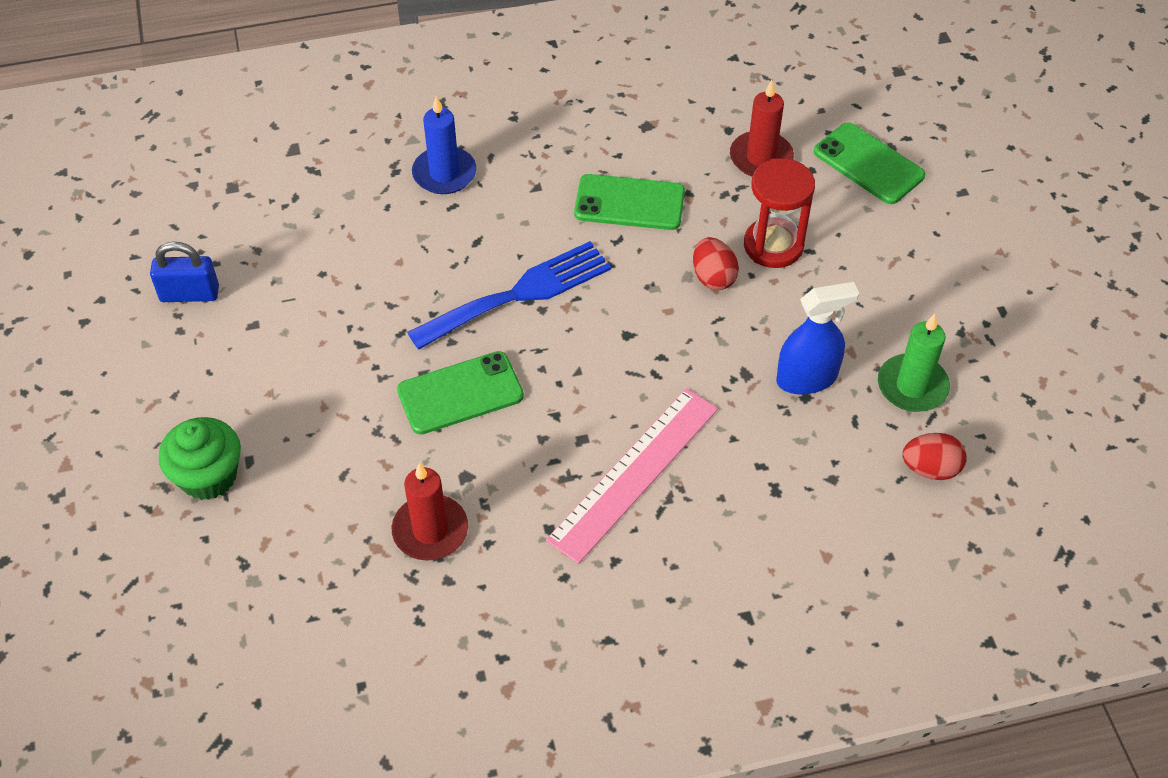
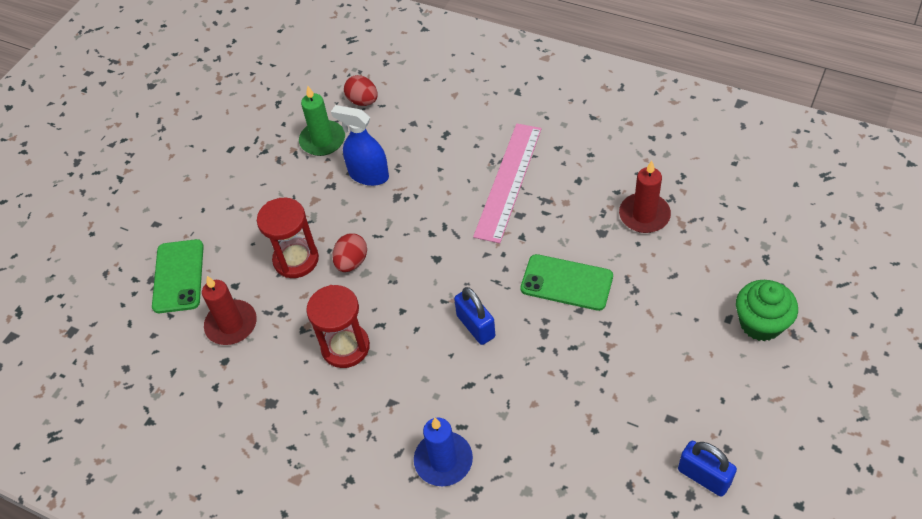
camera: 135 degrees left, 0 degrees up
(519, 294) = (476, 326): blue fork -> blue padlock
(629, 203) = (345, 347): green phone -> red hourglass
(634, 473) = (508, 181): pink ruler -> pink ruler turned 60 degrees counterclockwise

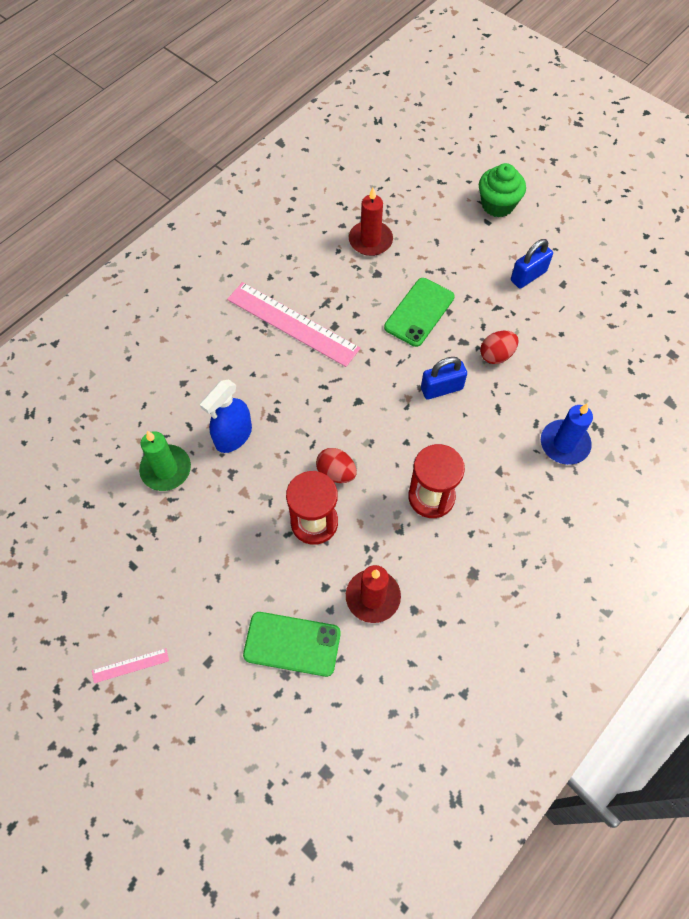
camera: 80 degrees left, 10 degrees up
(146, 176) = (130, 665): none -> pink ruler
(363, 101) = (129, 421): red egg -> red egg (496, 355)
(703, 477) = (614, 280): blue padlock -> blue padlock (528, 276)

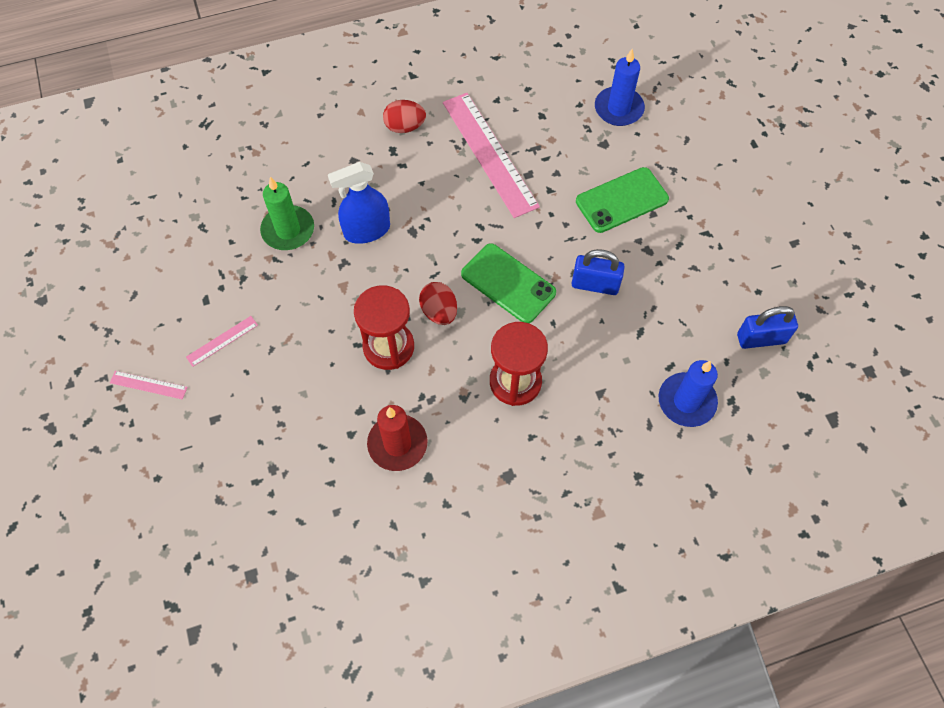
camera: 30 degrees right, 0 degrees up
(170, 592) = (222, 341): none -> pink ruler
(292, 644) = (297, 445): green phone -> green phone (508, 283)
(370, 240) = (618, 109): red candle -> blue candle
(496, 355) = (674, 279): red egg -> red egg (405, 127)
(497, 205) = (776, 131): green cupcake -> none
(528, 276) = (761, 217): blue padlock -> blue padlock (761, 339)

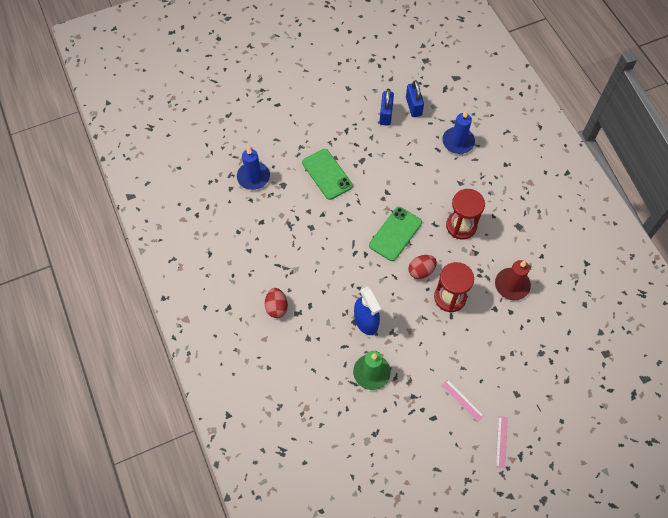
camera: 95 degrees left, 0 degrees up
(489, 153) = (296, 251): pink ruler -> none
(595, 284) = (390, 187): blue padlock -> blue padlock (385, 115)

